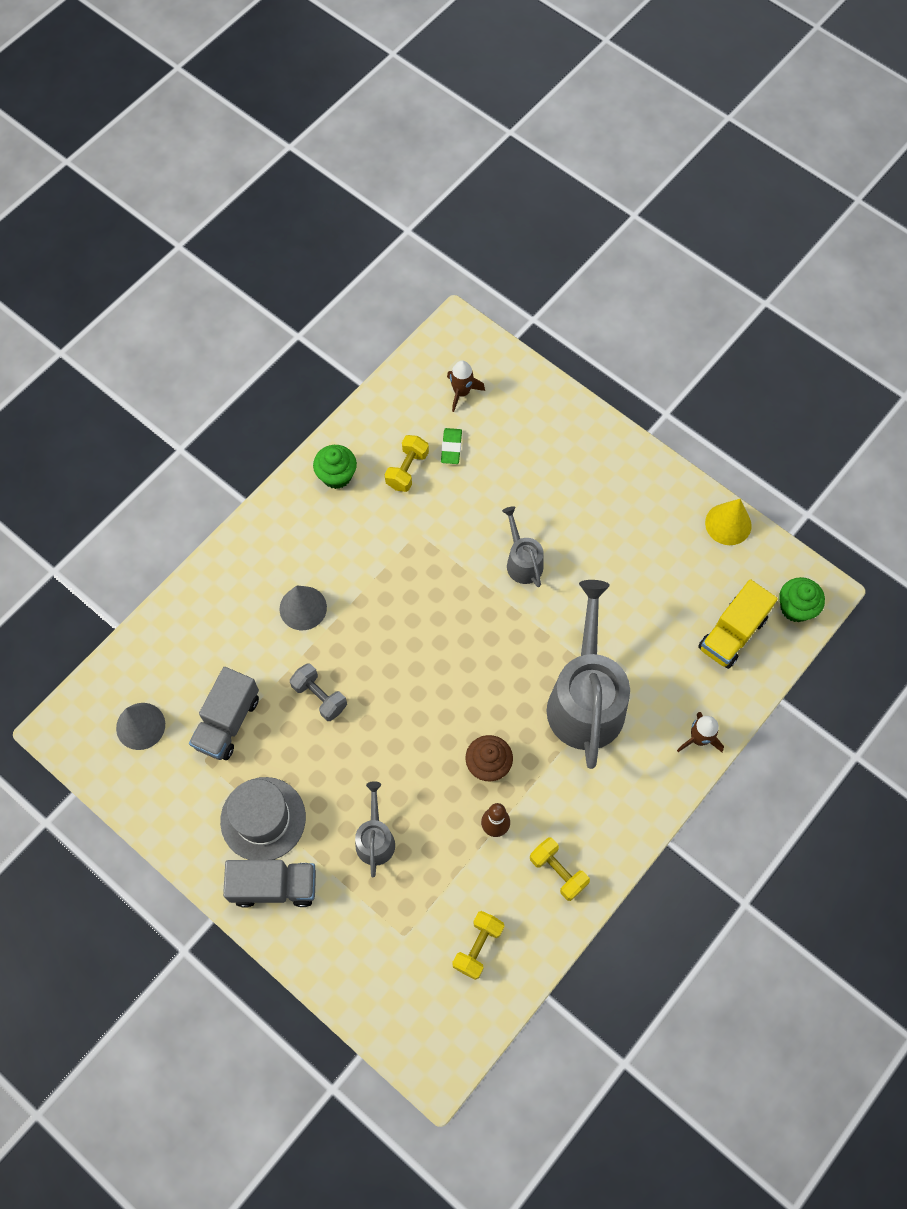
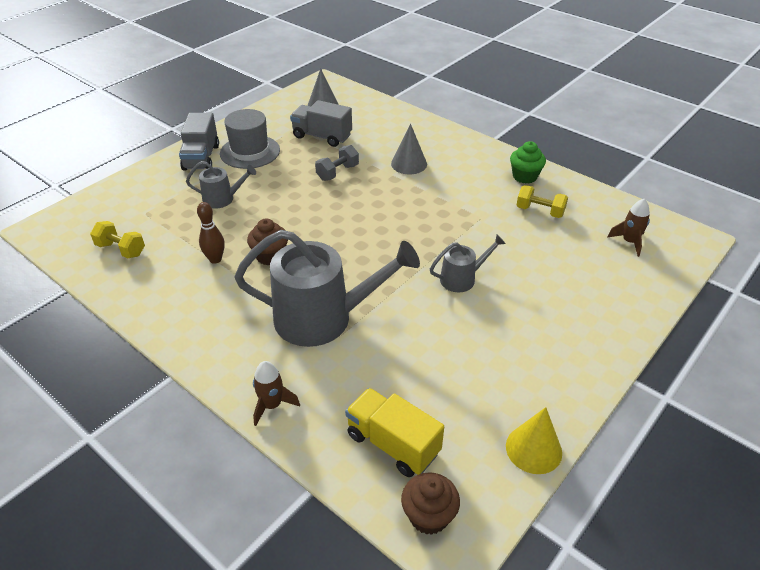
camera: 90 degrees right, 25 degrees down
(451, 447) = (569, 236): green eraser -> none
(558, 872) = (166, 296): yellow dumbbell -> none
(795, 608) = (428, 516): green cupcake -> brown cupcake

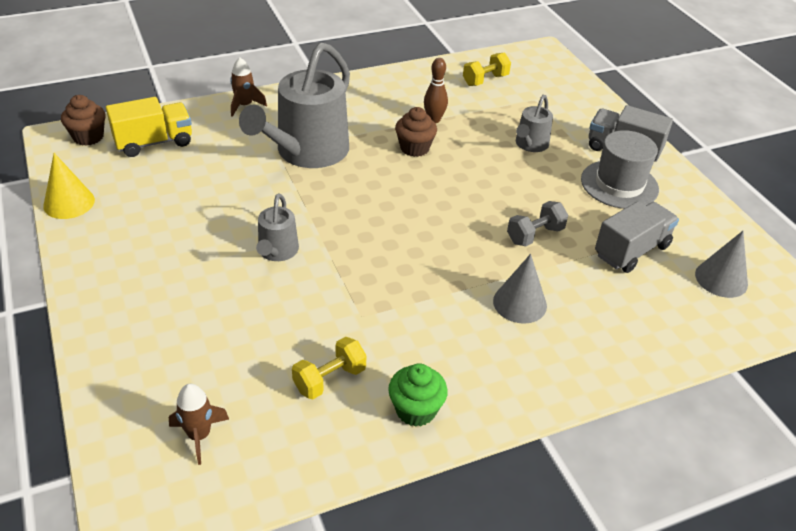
camera: 115 degrees right, 0 degrees up
(337, 172) = (535, 235): grey dumbbell -> grey dumbbell turned 75 degrees clockwise

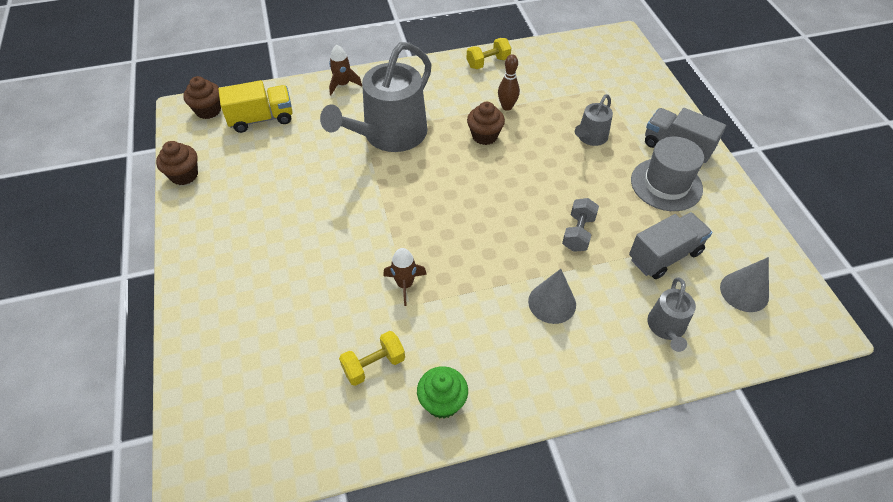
camera: 10 degrees right, 10 degrees up
(69, 203) = (184, 175): yellow cone -> brown cupcake
(199, 435) = (258, 409): brown rocket -> brown rocket (405, 284)
(277, 251) = (349, 234): grey watering can -> grey watering can (666, 327)
(485, 80) = (561, 66): yellow dumbbell -> yellow dumbbell (488, 63)
(535, 235) = (578, 233): grey dumbbell -> grey dumbbell turned 45 degrees counterclockwise

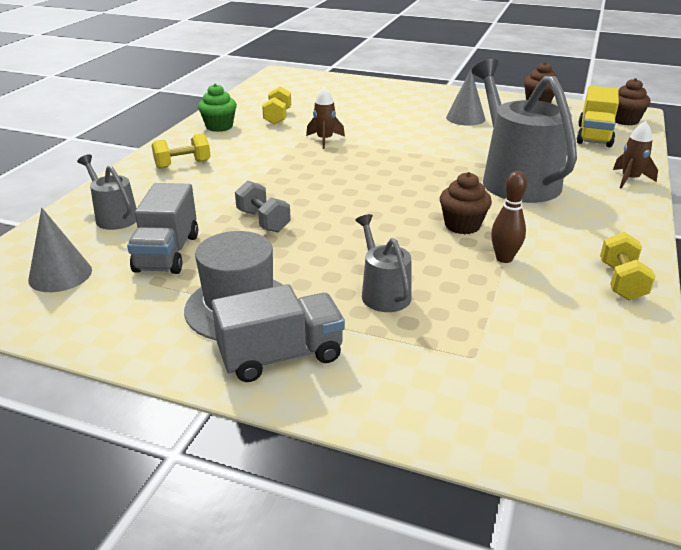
camera: 125 degrees right, 20 degrees down
(550, 358) = (183, 164): none -> yellow dumbbell
(552, 303) = (220, 182): grey cone -> grey cone (465, 118)

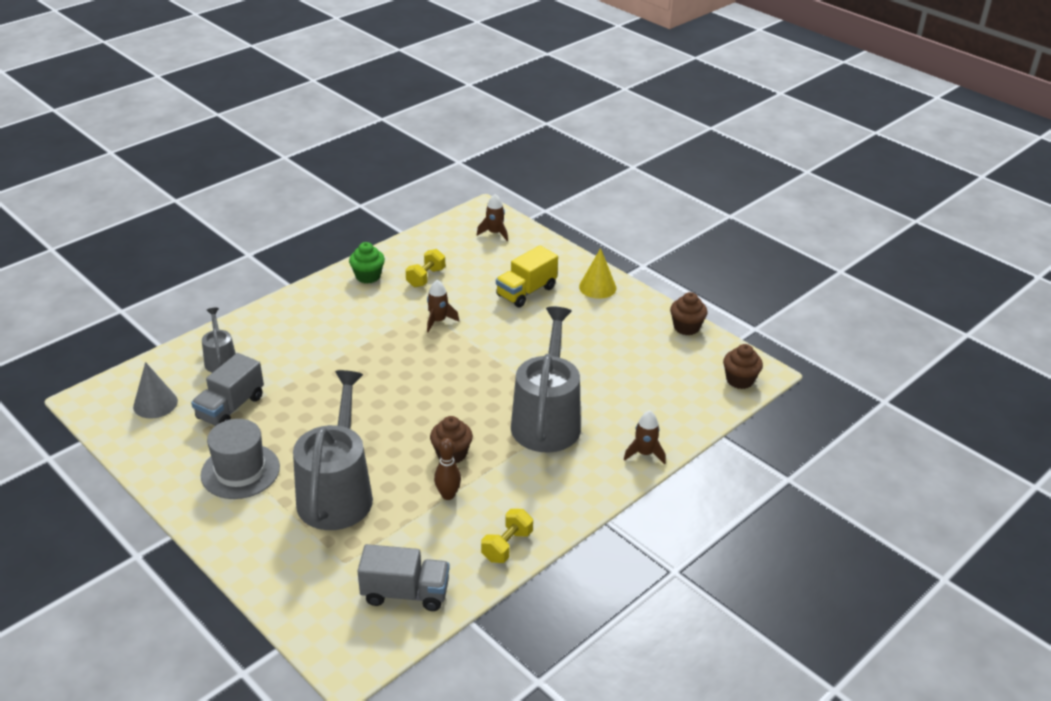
camera: 25 degrees right, 5 degrees up
(183, 164) = (305, 316): yellow dumbbell -> none
(263, 221) = (315, 399): grey dumbbell -> none
(281, 356) = (235, 516): grey truck -> grey truck (405, 593)
(307, 83) = (494, 233): none -> brown rocket
(383, 293) = (337, 493): grey watering can -> grey watering can, size x2.05
(436, 95) = (597, 287): none -> yellow cone
(465, 118) = (589, 329): grey cone -> none
(594, 136) = (682, 391): yellow truck -> yellow truck (526, 292)

